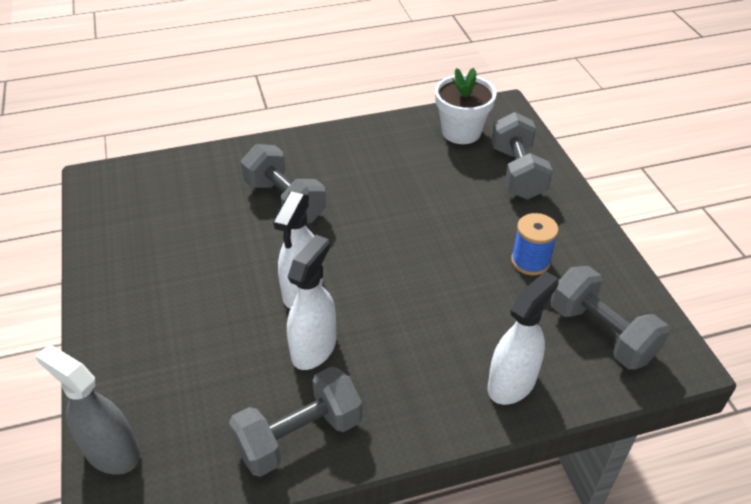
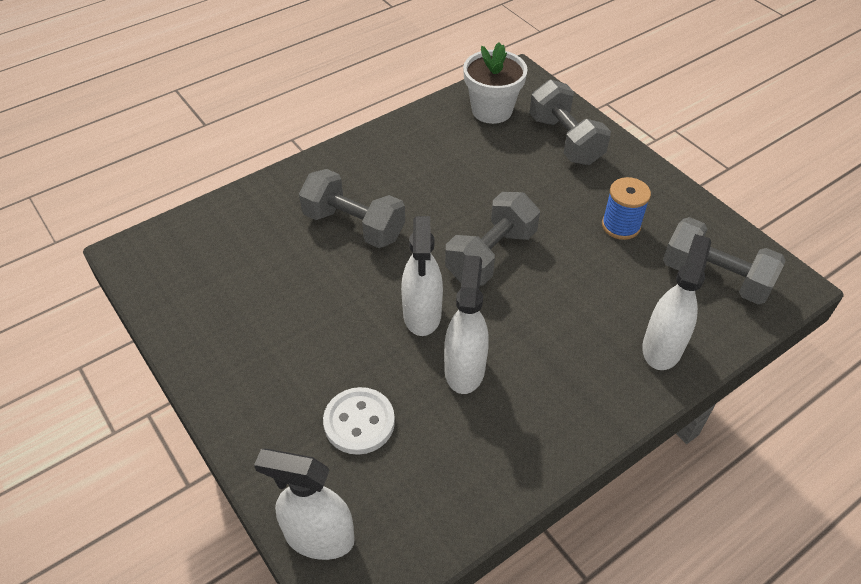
camera: 20 degrees left, 5 degrees up
(111, 452) = (319, 537): grey spray bottle -> white spray bottle
(198, 366) = (359, 422): none -> white button
(299, 436) = (496, 459): grey dumbbell -> grey dumbbell (491, 255)

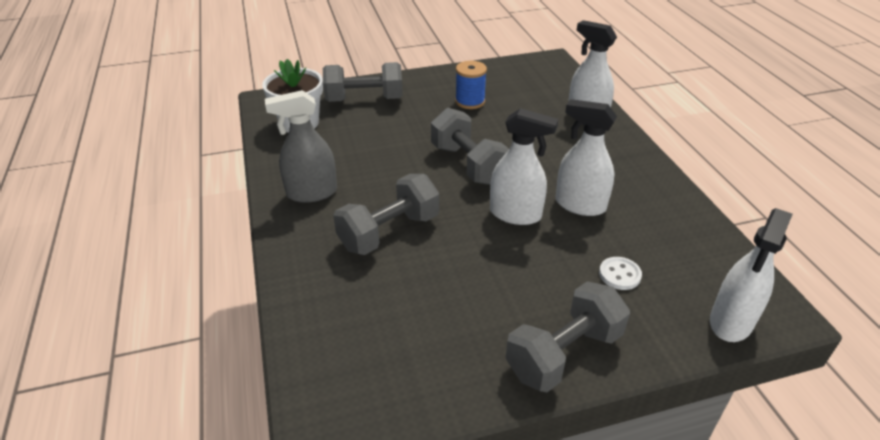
camera: 70 degrees left, 10 degrees down
(359, 422) = (619, 274): white button -> white button, size x0.65
(387, 157) = (311, 193): none -> grey spray bottle
(715, 277) = (535, 82): grey dumbbell -> grey dumbbell (564, 354)

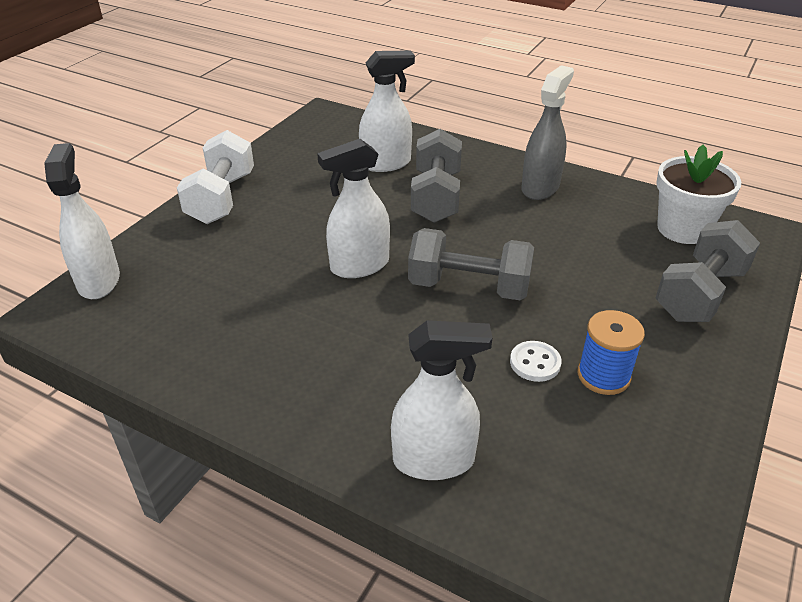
camera: 135 degrees right, 0 degrees up
(564, 354) = (221, 198): grey dumbbell -> white dumbbell
(580, 205) = (310, 310): white spray bottle -> white spray bottle (386, 163)
(619, 274) = (218, 267): white button -> white button (535, 363)

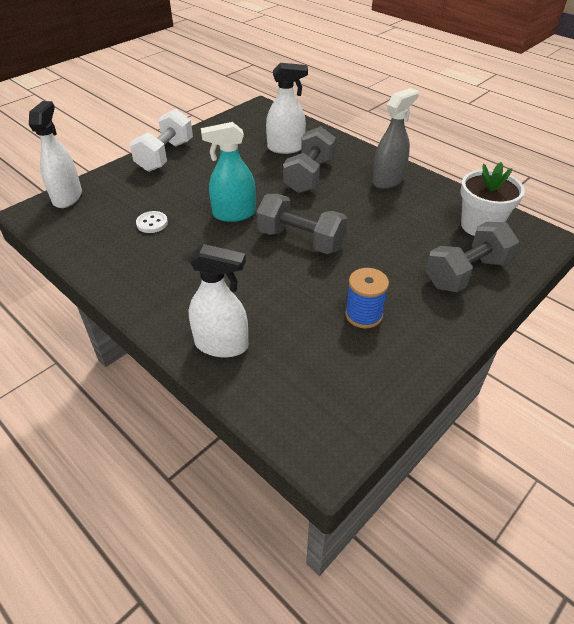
camera: 15 degrees right, 5 degrees up
(359, 266) = (234, 214): white spray bottle -> turquoise spray bottle
(535, 363) = (320, 297): white button -> white button (152, 223)

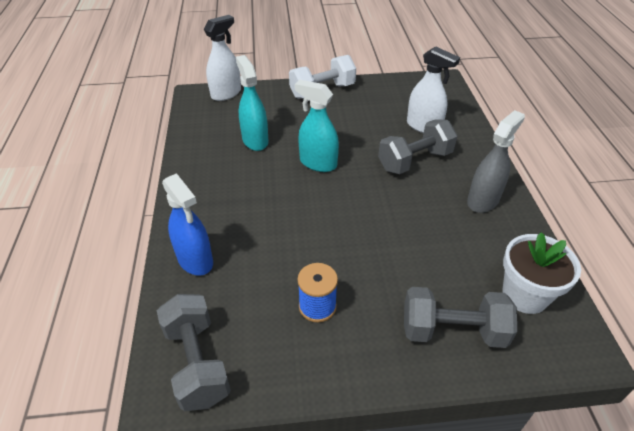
camera: 40 degrees right, 0 degrees up
(152, 223) = (255, 140): white button -> turquoise spray bottle
(222, 345) = (195, 260): white spray bottle -> blue spray bottle
(301, 240) = (343, 213): grey dumbbell -> grey dumbbell (197, 362)
(388, 180) = (483, 200): grey spray bottle -> grey spray bottle turned 45 degrees counterclockwise

